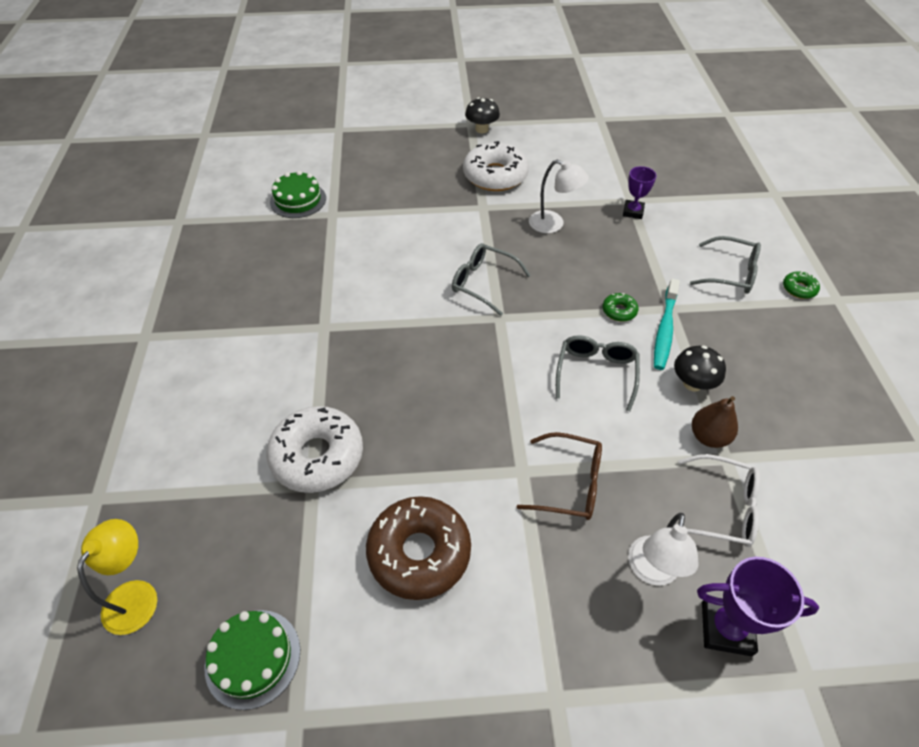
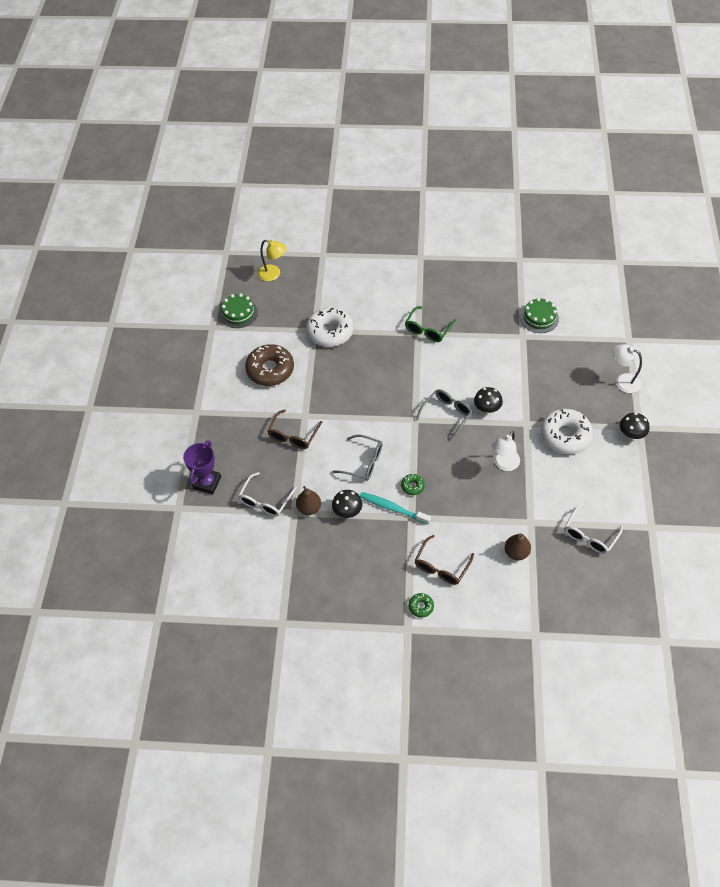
camera: 100 degrees right, 5 degrees up
(316, 315) = (427, 329): none -> green glasses
(465, 243) = (487, 408): none -> black mushroom
(629, 157) = (590, 535): none -> white glasses
(633, 212) = (516, 520): purple trophy -> none
(652, 571) = (240, 460): white lamp -> white lamp (622, 381)
(678, 210) = (516, 552): none -> brown pear
(731, 273) = (441, 566): grey glasses -> brown glasses

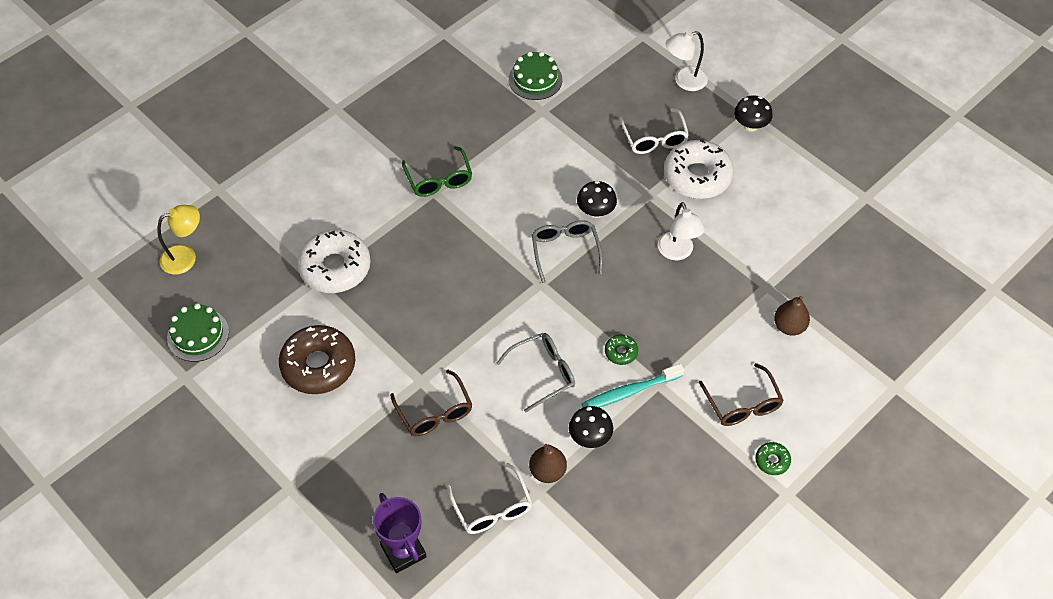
camera: 50 degrees left, 0 degrees up
(590, 535) = (828, 251): white glasses -> white glasses (655, 139)

